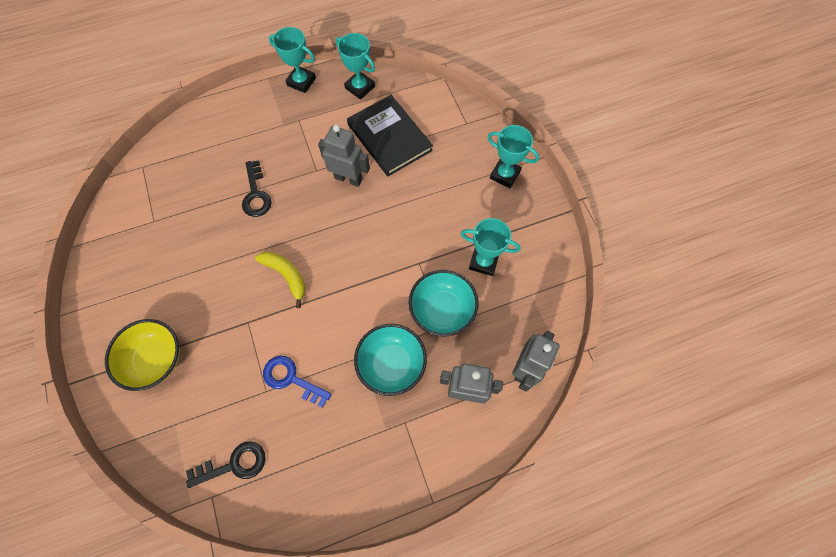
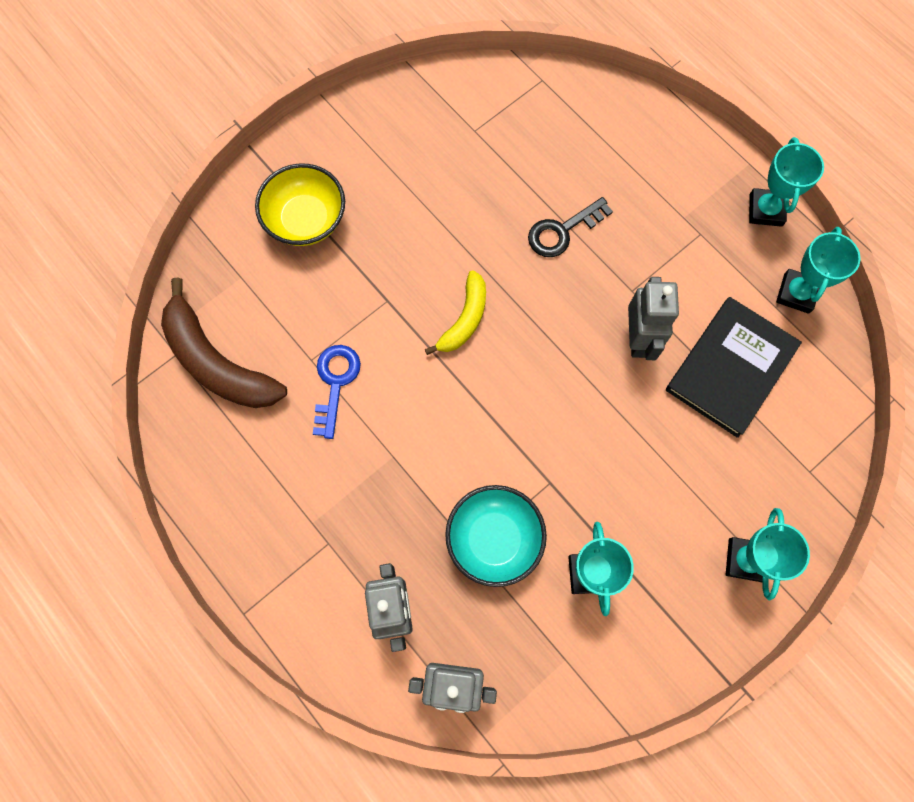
camera: 70 degrees right, 5 degrees up
(234, 464) = (217, 362): black key -> brown banana
(391, 364) = (396, 498): turquoise bowl -> none

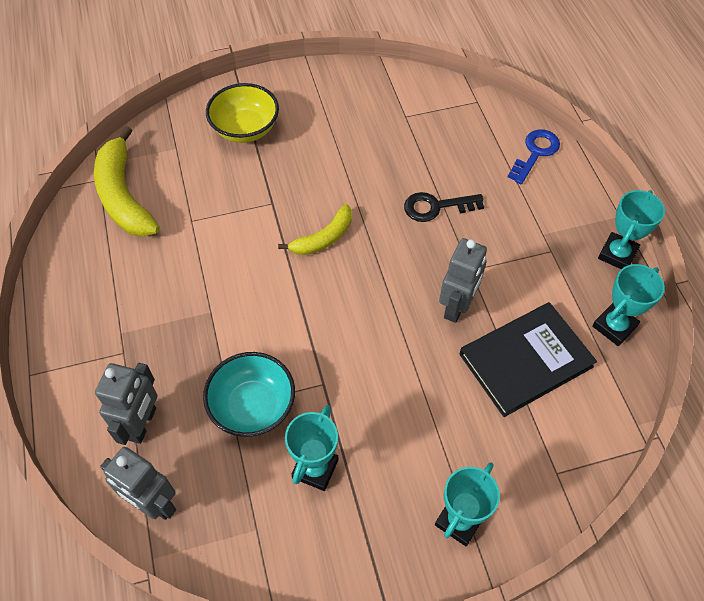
camera: 25 degrees right, 15 degrees down
(217, 362) = (124, 196): brown banana -> yellow banana
(335, 383) = (199, 243): blue key -> blue key (535, 153)

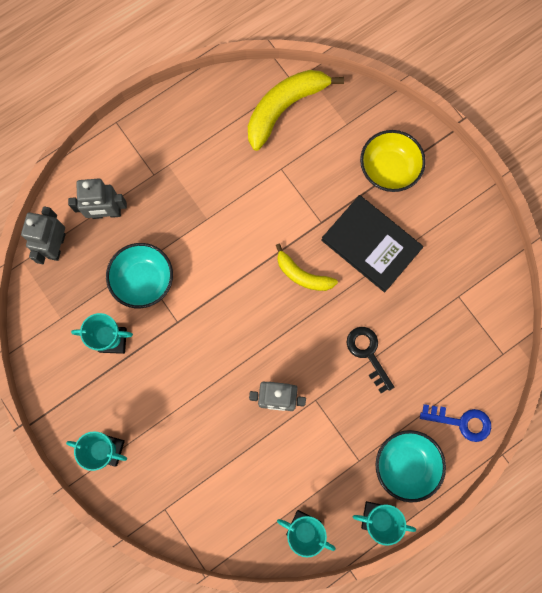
camera: 70 degrees right, 20 degrees up
(525, 361) = (248, 465): black book -> black book (371, 244)
(567, 211) = (406, 465): none -> turquoise bowl

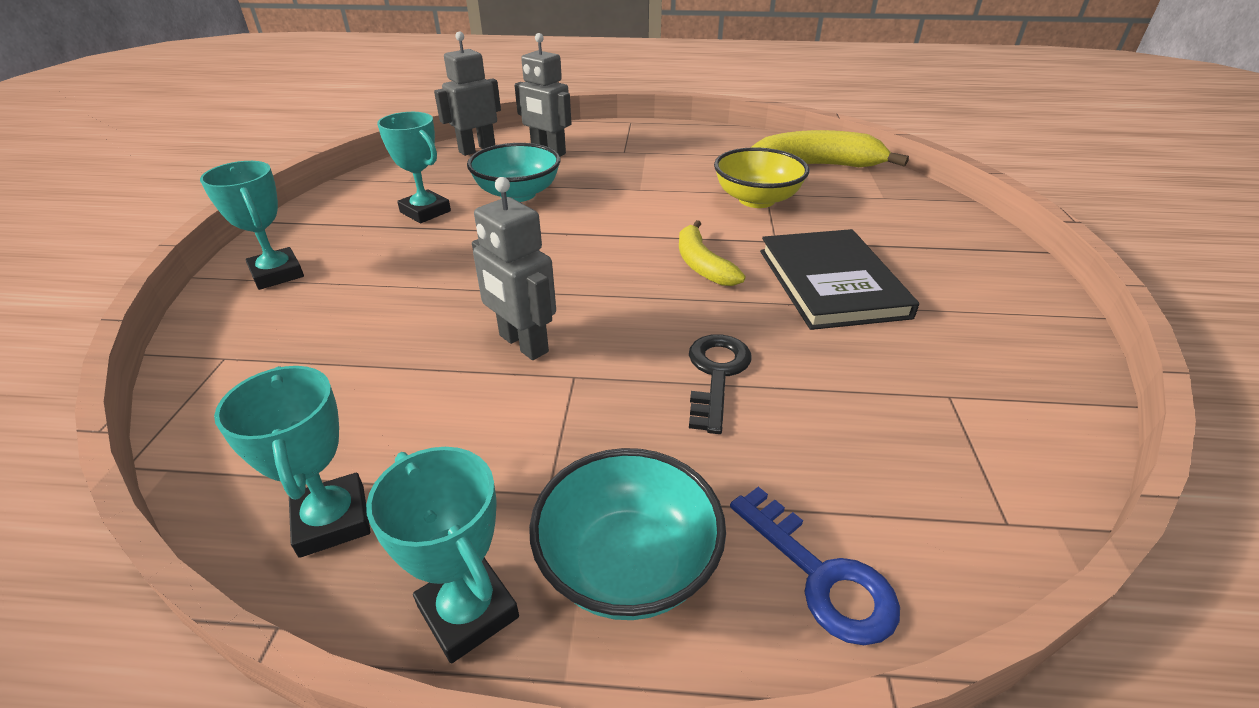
camera: 40 degrees right, 40 degrees down
(389, 169) = (916, 242): yellow bowl -> yellow bowl (756, 200)

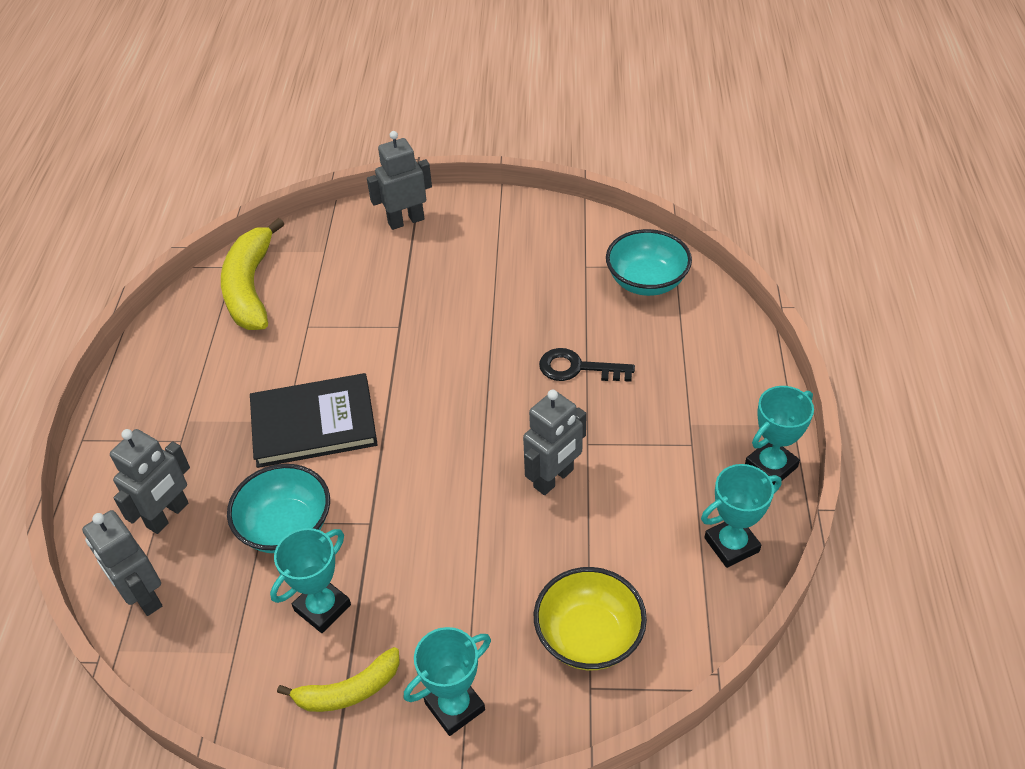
camera: 90 degrees left, 10 degrees up
(627, 564) = (730, 406): turquoise bowl -> turquoise bowl (646, 281)
(702, 264) = (437, 374): yellow banana -> yellow banana (348, 690)
(756, 200) = (320, 333): yellow bowl -> yellow bowl (589, 636)
(821, 576) = (720, 334): blue key -> none
(831, 283) = (464, 301): black book -> black book (314, 424)
(965, 242) = (406, 221): none -> grey robot

